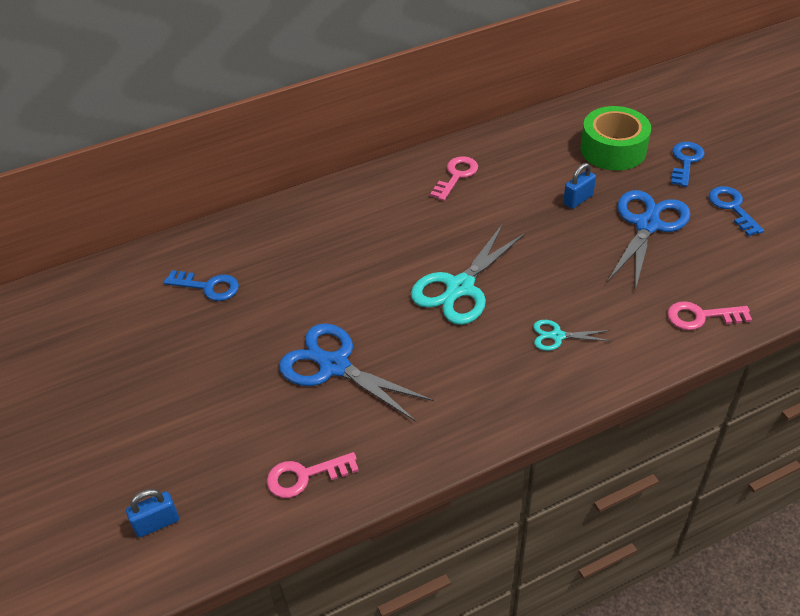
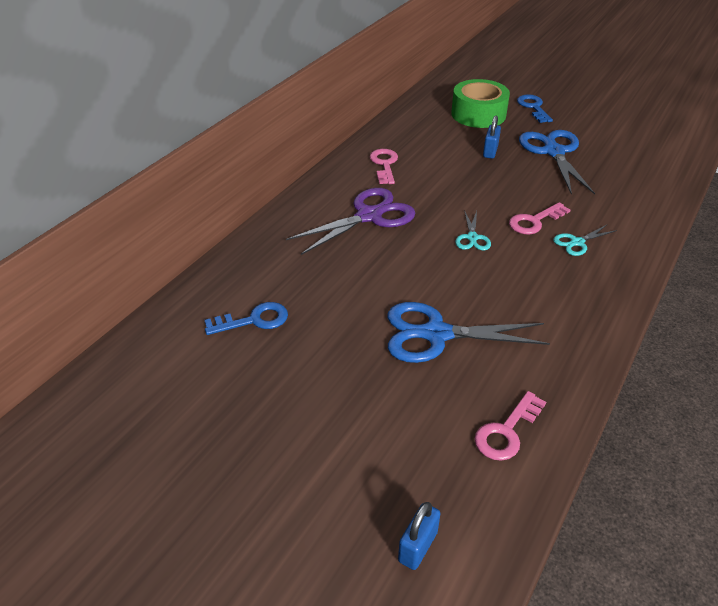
camera: 35 degrees left, 5 degrees down
(389, 226) = (369, 216): none -> purple scissors
(460, 288) = (472, 238): turquoise scissors -> turquoise scissors, size x0.50
(701, 316) = (650, 194): pink key -> pink key (534, 221)
(732, 208) = (593, 125): blue key -> none

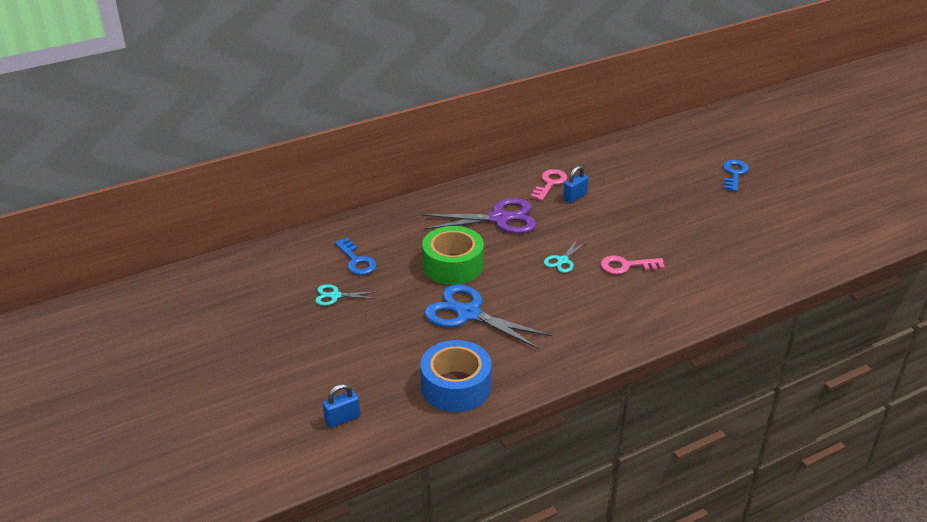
camera: 30 degrees right, 5 degrees down
(253, 320) = (356, 261): blue key -> blue key turned 45 degrees clockwise
(478, 114) = (675, 165): green tape -> green tape (453, 265)
(490, 151) = (650, 200): blue padlock -> blue padlock (574, 197)
(506, 431) = (456, 386): pink key -> blue tape
(553, 152) = (707, 217): blue scissors -> none
(577, 242) = (643, 293): turquoise scissors -> turquoise scissors (335, 296)

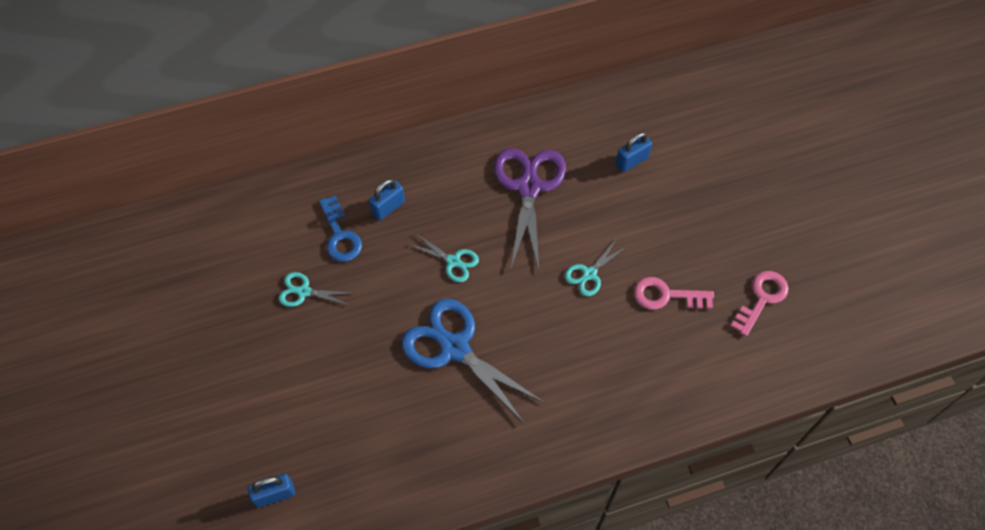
camera: 10 degrees right, 25 degrees up
(391, 241) = (388, 207): none -> blue padlock
(453, 265) = (453, 261): green tape -> turquoise scissors
(456, 386) = (414, 466): blue tape -> none
(499, 219) = (528, 187): purple scissors -> purple scissors turned 90 degrees counterclockwise
(550, 183) = (606, 132): pink key -> pink key (762, 298)
(734, 174) = (849, 148): blue key -> none

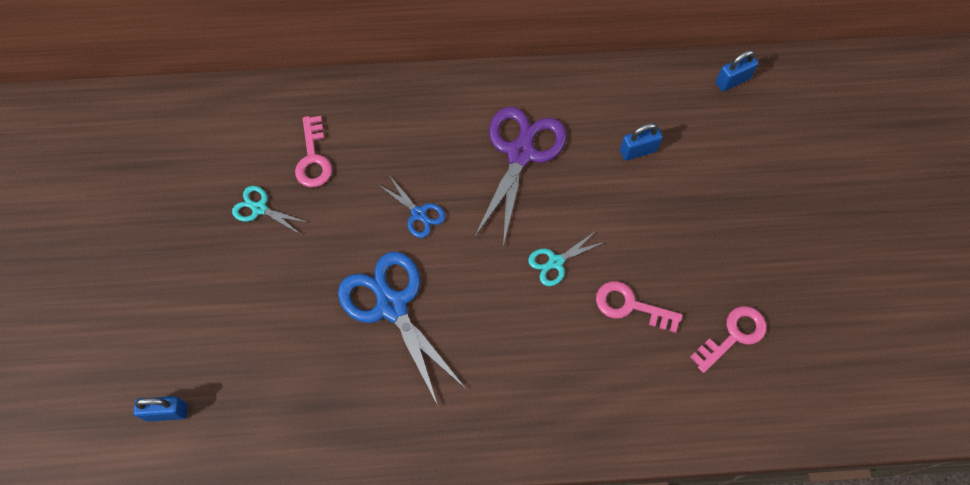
camera: 15 degrees right, 5 degrees up
(340, 235) = (313, 158): blue key -> pink key
(388, 207) = (370, 141): blue padlock -> blue padlock (732, 81)
(453, 261) = (419, 214): turquoise scissors -> blue scissors

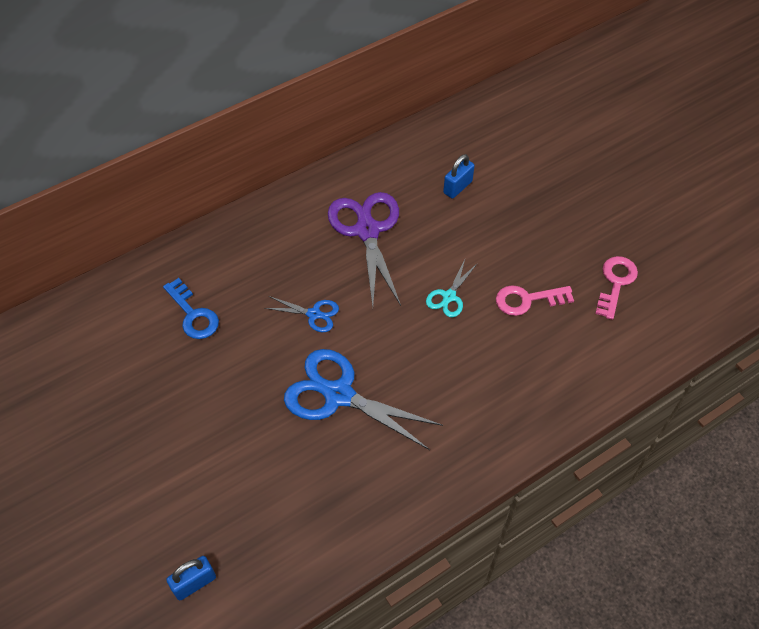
camera: 30 degrees left, 10 degrees down
(259, 208) = (170, 376): turquoise scissors -> none
(313, 158) = (193, 314): pink key -> blue key
(732, 81) = (494, 108): blue padlock -> none

